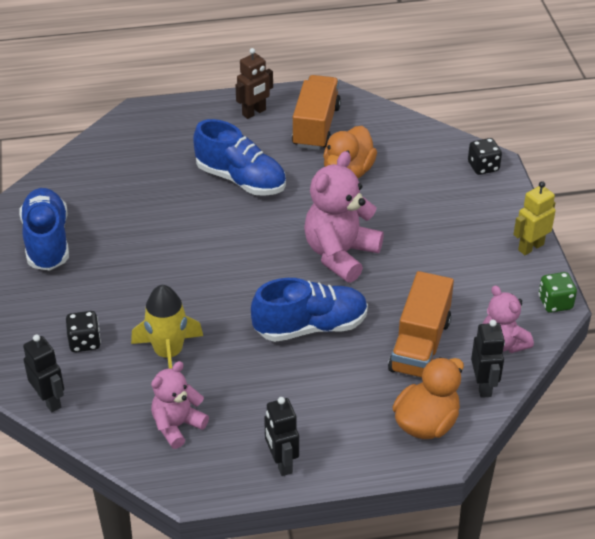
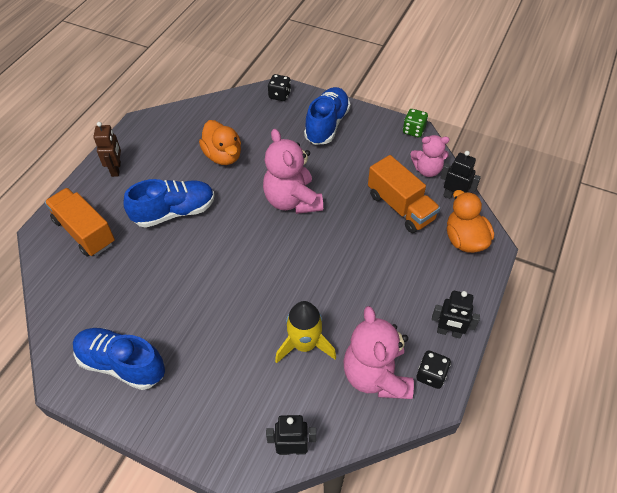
camera: 55 degrees left, 10 degrees up
(85, 342) = (251, 393): black dice -> black dice (431, 375)
(177, 426) = (376, 375): pink teddy bear -> pink teddy bear, size x1.63
(310, 327) = (343, 251): blue shoe -> blue shoe (327, 125)
(316, 127) = (165, 147): orange truck -> orange truck (84, 232)
(530, 247) = (362, 115): yellow robot -> none

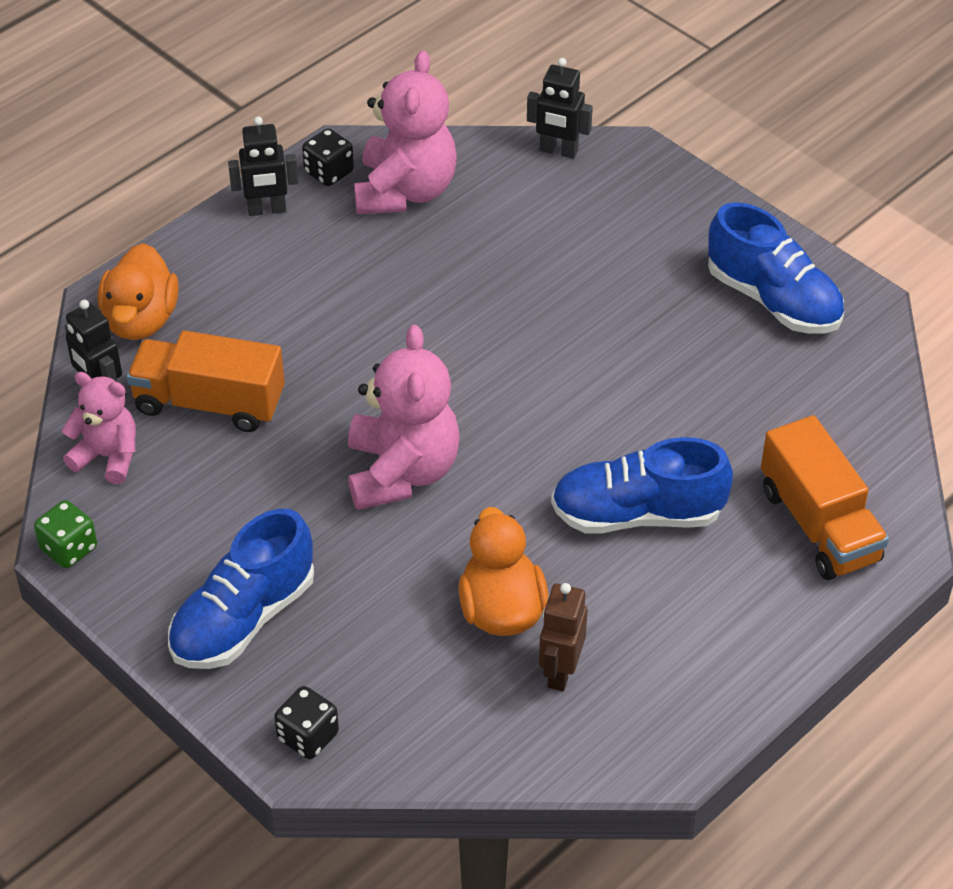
camera: 160 degrees left, 5 degrees down
(116, 169) = (740, 646): brown robot -> brown robot (560, 672)
(304, 344) = (489, 251): yellow rocket -> none
(400, 207) = (209, 403): orange truck -> orange truck turned 60 degrees counterclockwise
(449, 332) = (267, 210): black robot -> black robot turned 135 degrees clockwise

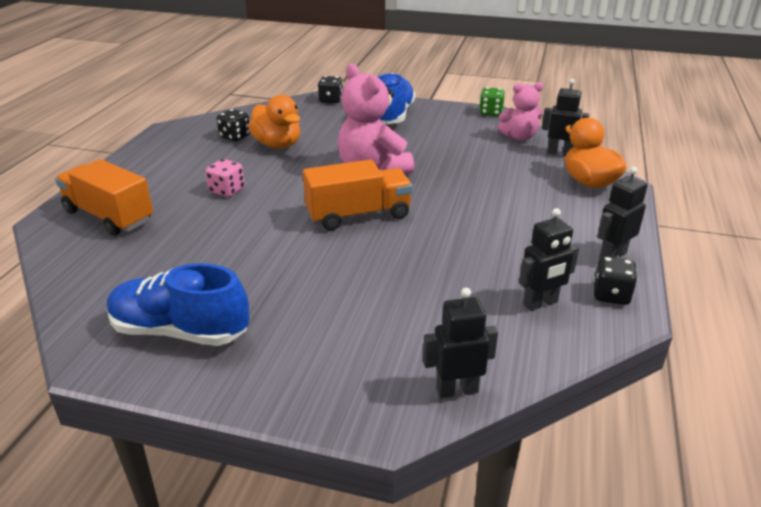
camera: 150 degrees right, 15 degrees down
(209, 403) = (502, 165): orange truck -> orange truck (358, 215)
(405, 191) = (540, 303): pink teddy bear -> black robot
(560, 672) = (235, 136): brown robot -> black dice
(637, 514) = (227, 191): blue shoe -> pink dice

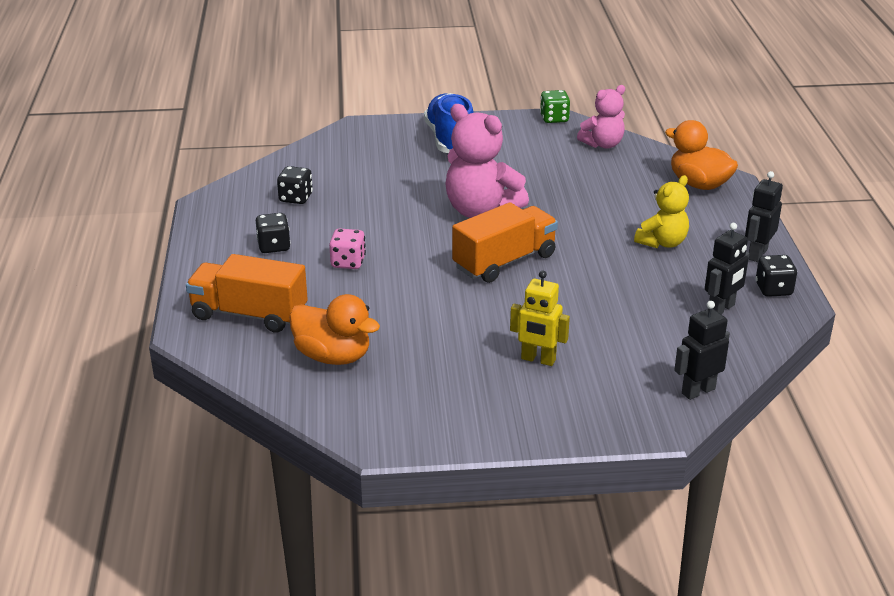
camera: 20 degrees left, 0 degrees up
(180, 331) = (433, 401): blue shoe -> none
(277, 145) = (354, 199): orange duck -> orange duck (333, 356)
(314, 313) = (538, 359): none -> yellow robot
(331, 100) = (364, 131): black dice -> black dice (274, 246)
(520, 226) = (662, 242): none -> yellow teddy bear
(559, 153) = (653, 156): black robot -> none

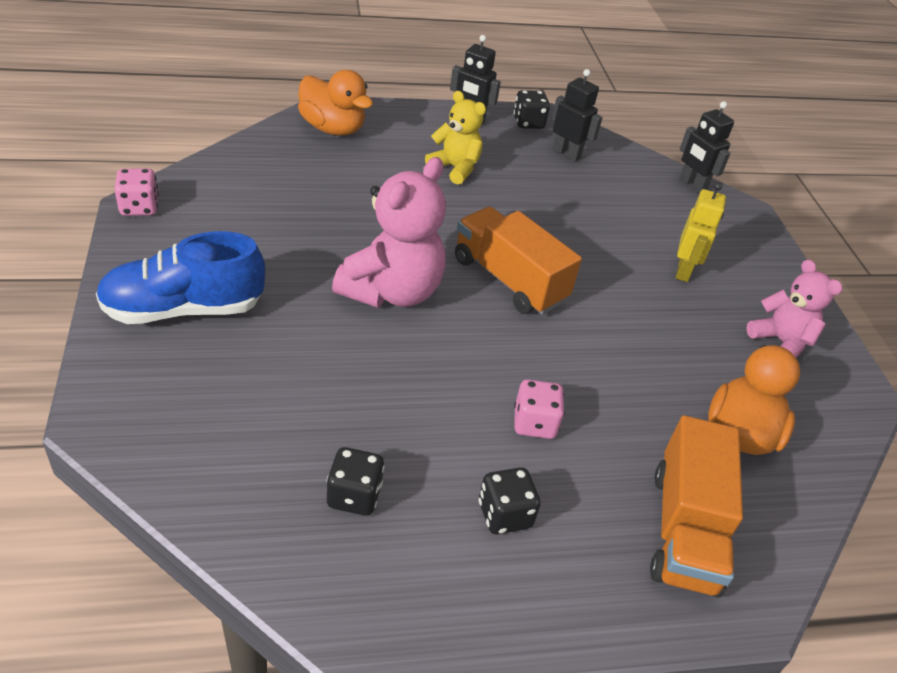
camera: 100 degrees left, 10 degrees up
(554, 118) = (139, 207): green dice -> pink dice
(603, 144) = (225, 177): pink teddy bear -> pink teddy bear (780, 342)
(699, 184) = (332, 128): orange duck -> orange duck turned 90 degrees counterclockwise

